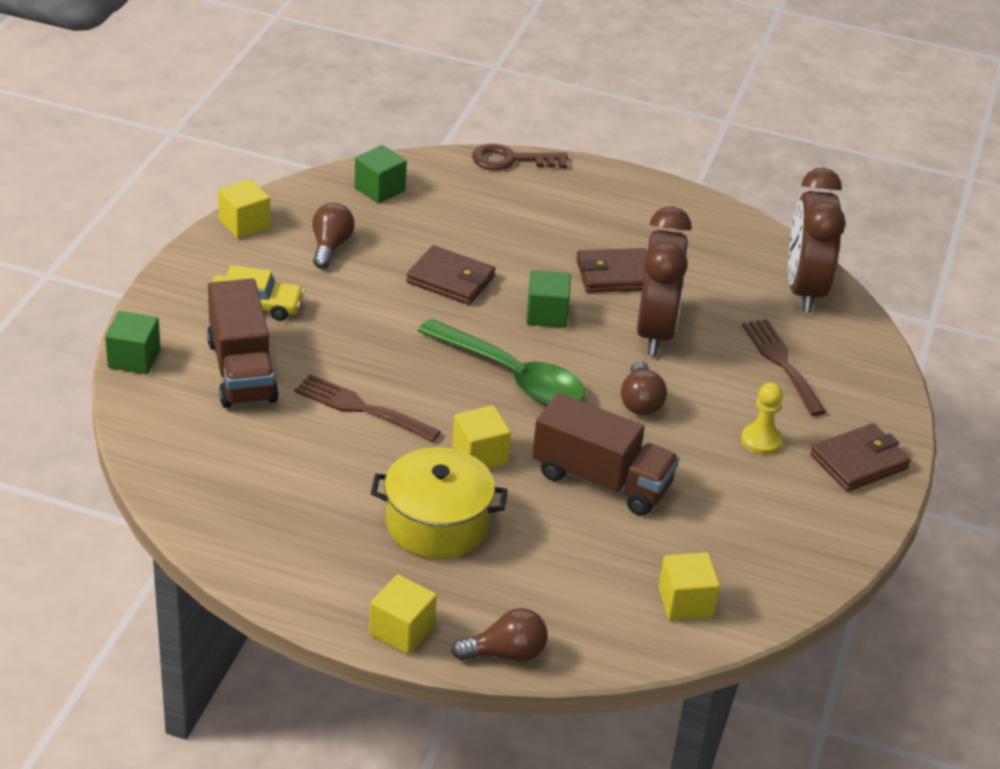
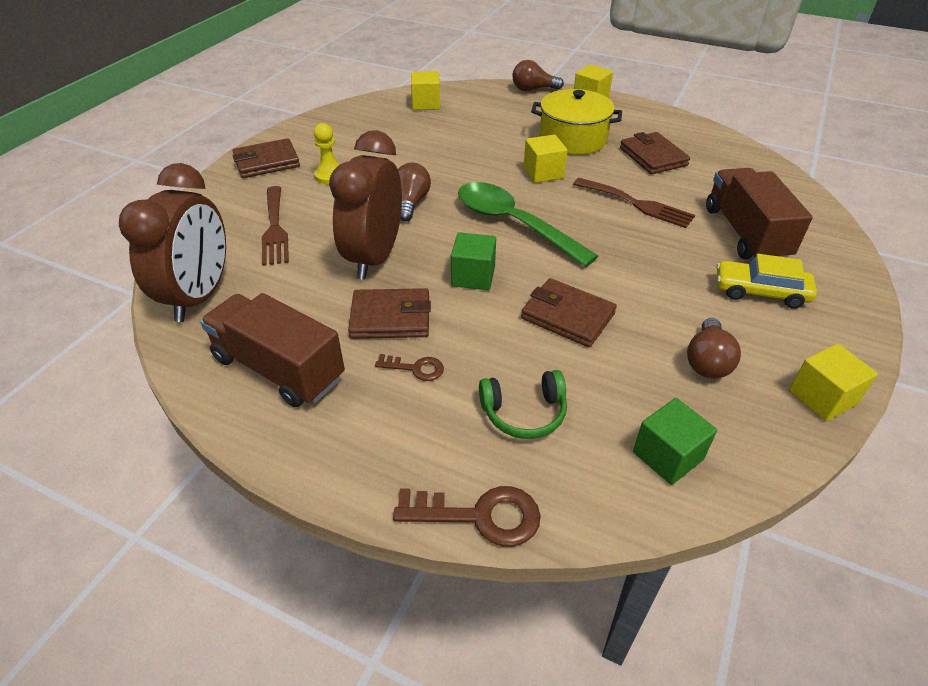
camera: 170 degrees left, 5 degrees up
(134, 358) = (844, 245): green cube -> none
(322, 490) = (653, 157): none -> brown wallet
(486, 211) = (524, 413): none -> green headphones
(579, 237) = (415, 368): none -> brown key
(601, 480) = (458, 157): brown truck -> brown truck (279, 368)

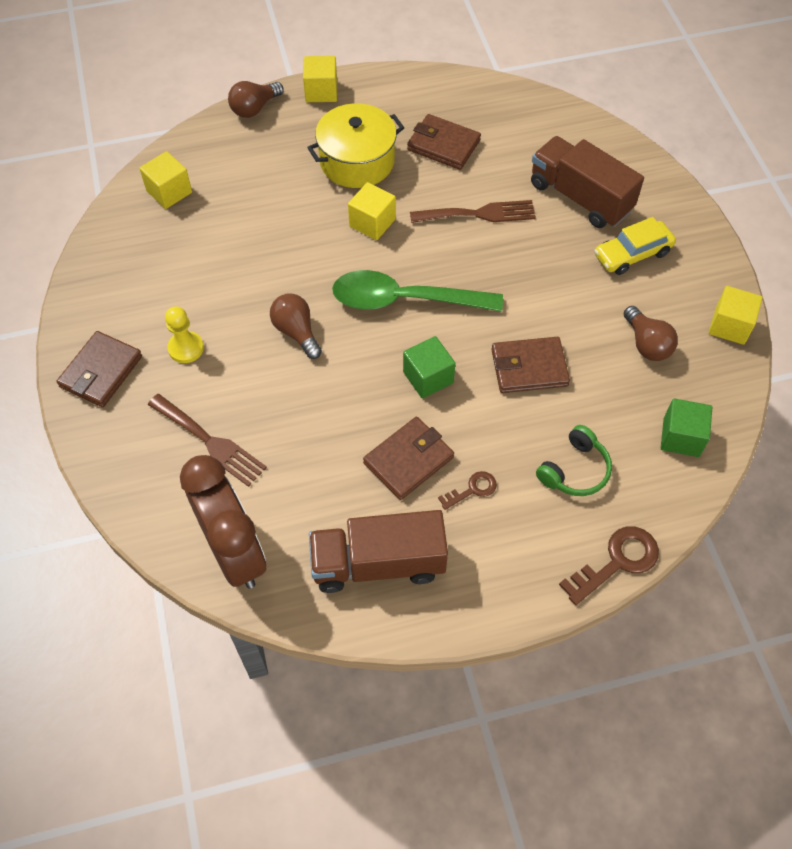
camera: 40 degrees left, 15 degrees up
(374, 257) = (332, 412): brown clock -> none

